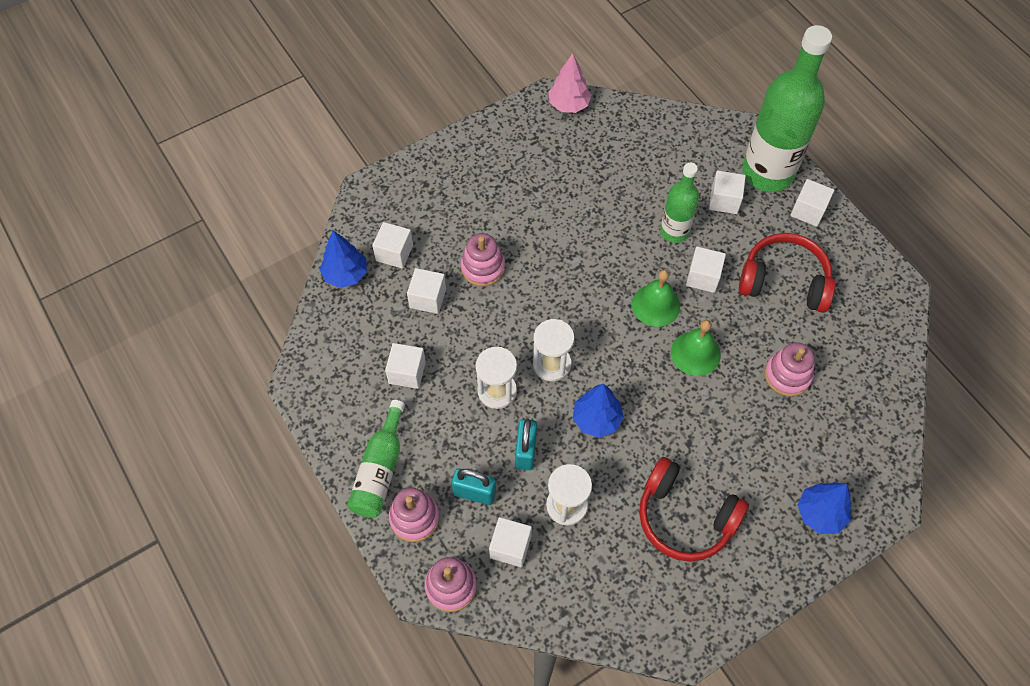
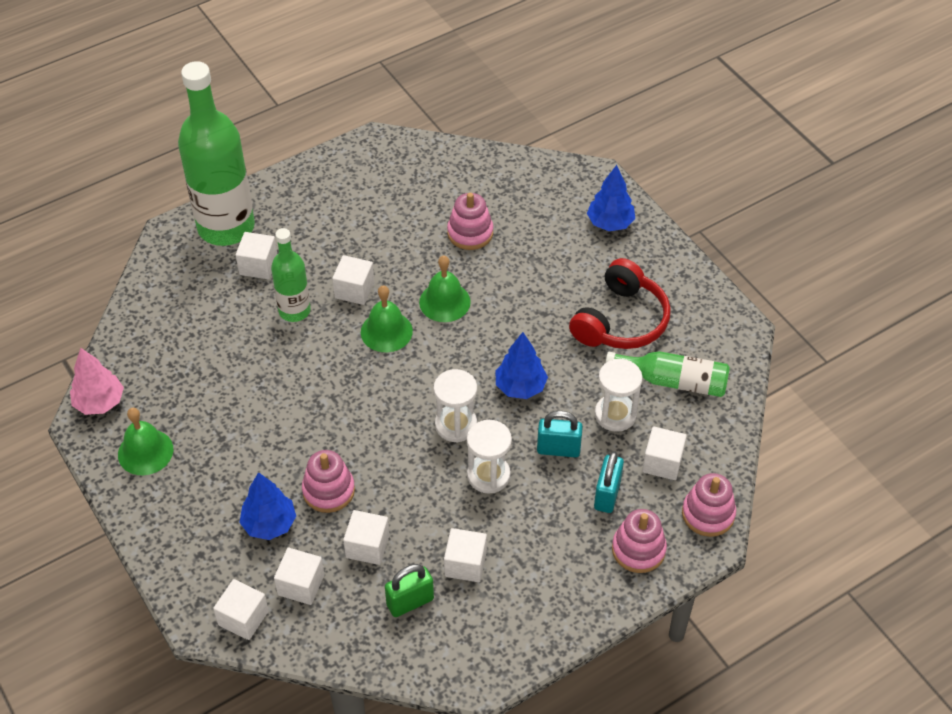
camera: 90 degrees left, 10 degrees down
(346, 274) = (328, 638): blue tree -> blue tree (269, 524)
(373, 331) = (410, 602): none -> green padlock
(380, 470) = (586, 586): green bottle -> green bottle (674, 381)
(521, 139) = (145, 452): none -> green bell
(784, 281) = (363, 226): red headphones -> none
(808, 211) = (279, 199): white cube -> white cube (243, 618)

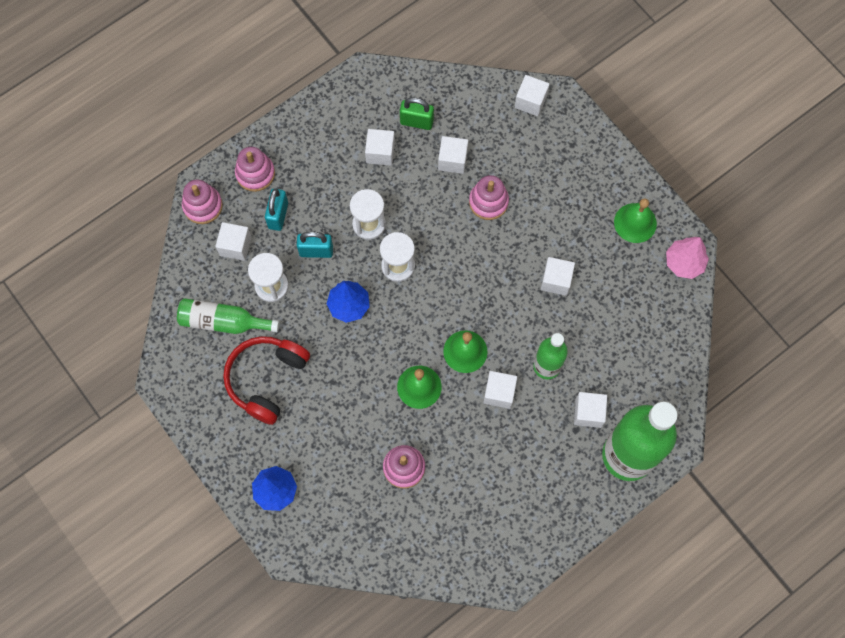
camera: 175 degrees right, 20 degrees up
(269, 524) = (527, 171): blue tree -> none
(301, 585) = (495, 128): white cube -> white cube (556, 280)
(410, 602) = (416, 122): green padlock -> green padlock turned 45 degrees clockwise

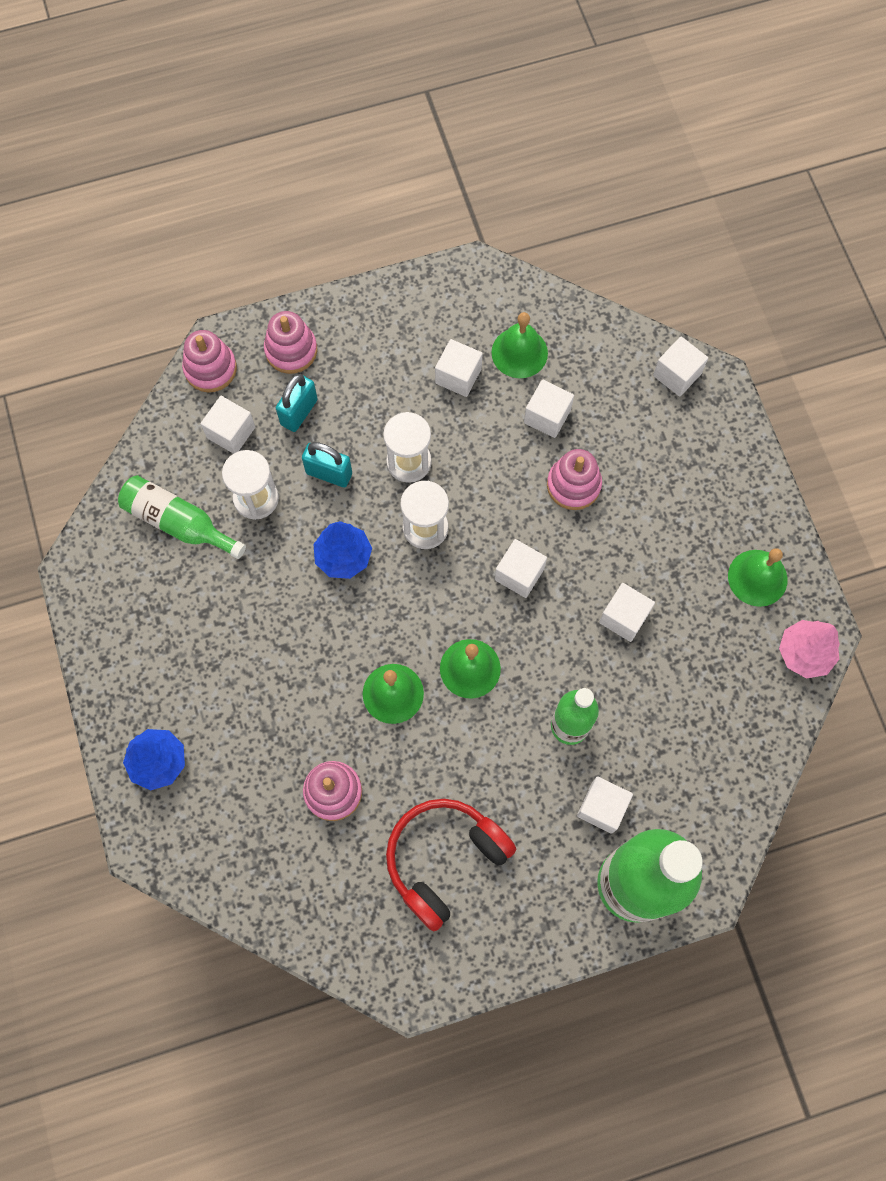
camera: 20 degrees right, 0 degrees up
(266, 379) = (203, 614): red headphones -> red headphones (444, 859)
(416, 122) = (519, 352): green padlock -> green bell
(499, 393) = (494, 738): white cube -> white cube (519, 574)

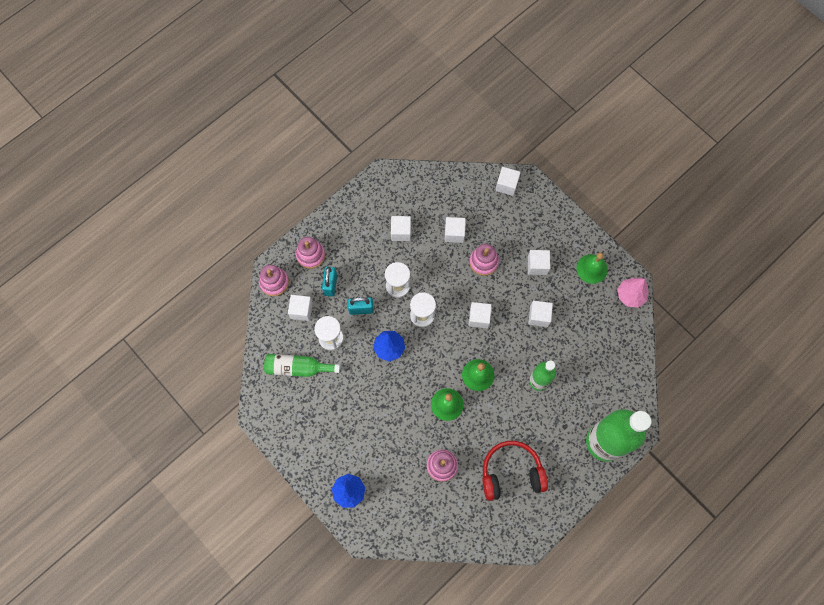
camera: 25 degrees left, 0 degrees up
(444, 859) = (511, 473): red headphones -> red headphones turned 60 degrees clockwise
(519, 352) = (425, 207): green bell -> none
(602, 807) = (572, 413): white cube -> white cube (537, 265)

